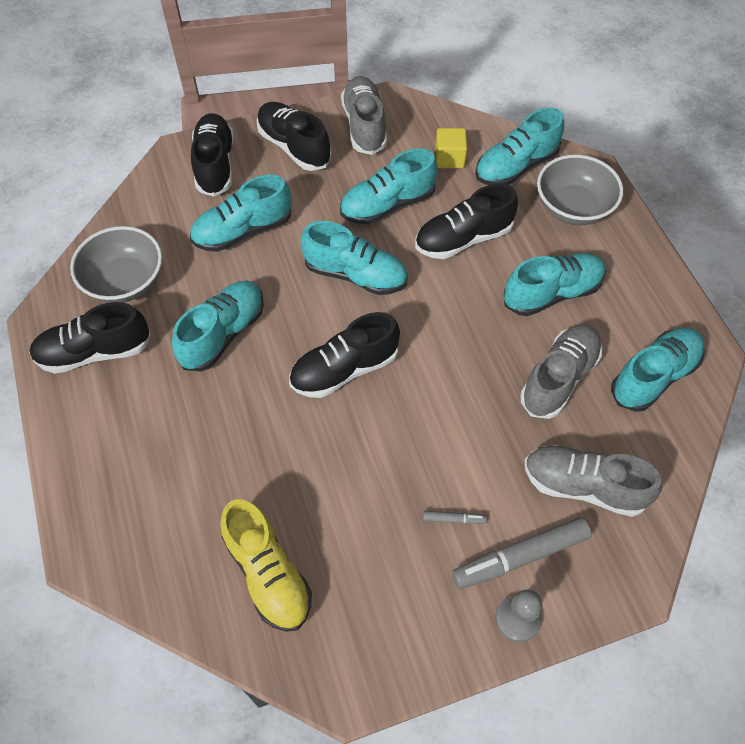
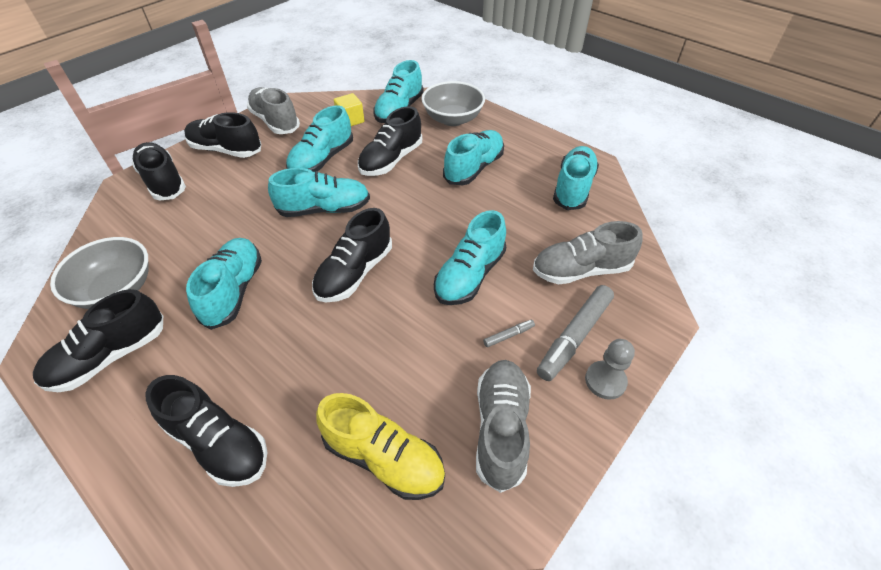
camera: 30 degrees left, 10 degrees down
(145, 483) = (218, 443): none -> black shoe
(243, 231) = (212, 215): turquoise shoe -> turquoise shoe (469, 275)
(559, 378) = (515, 213): grey shoe -> grey shoe (501, 428)

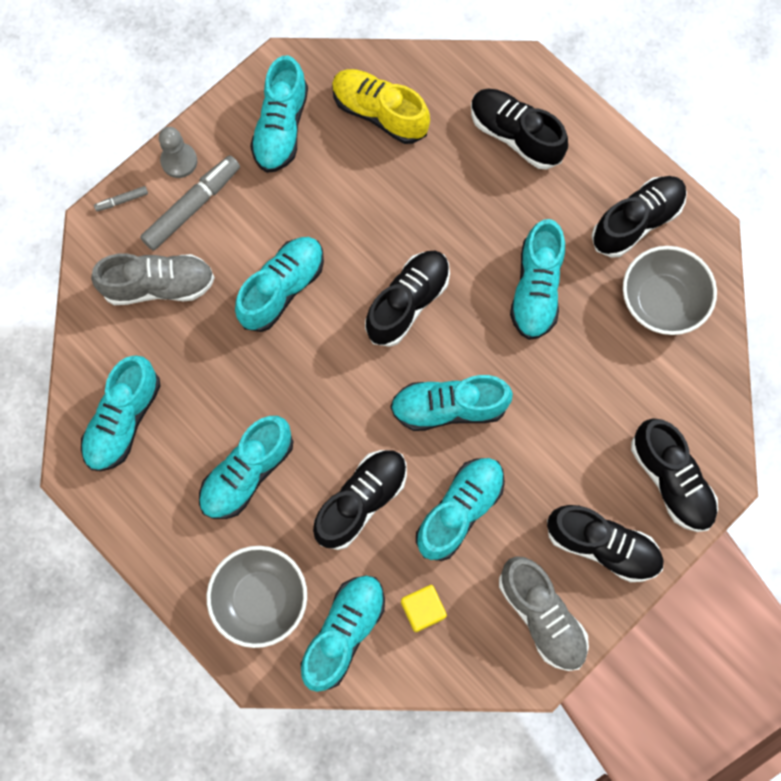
camera: 175 degrees left, 25 degrees up
(501, 428) = (281, 128): grey shoe -> turquoise shoe
(508, 335) = (256, 213): grey marker -> grey marker (122, 200)

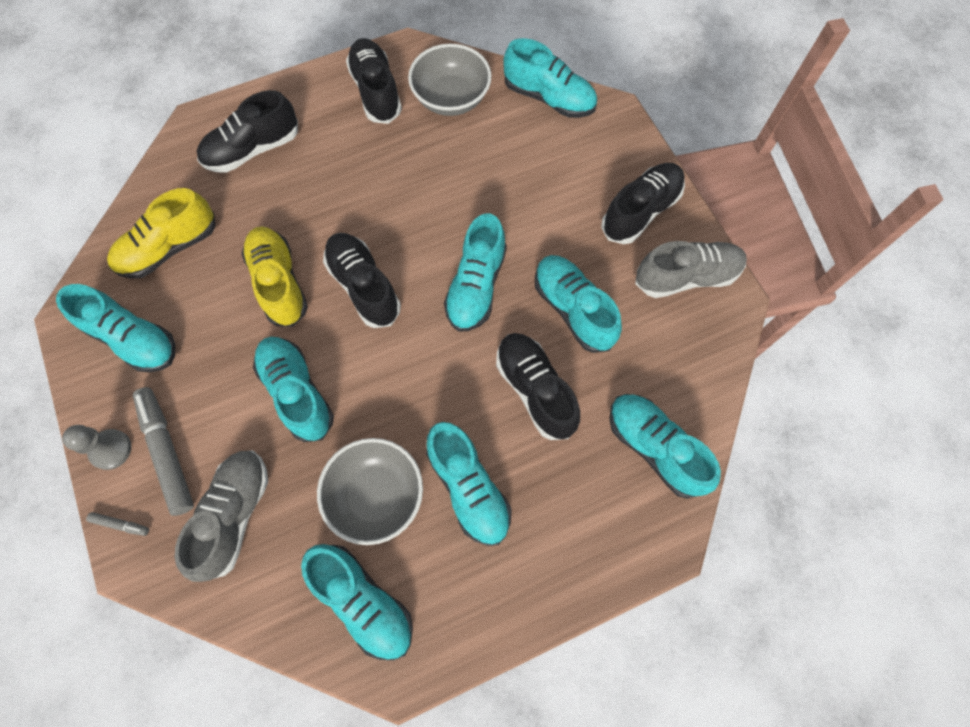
camera: 70 degrees left, 5 degrees down
(122, 200) = (120, 524): grey marker -> grey marker turned 75 degrees counterclockwise
(261, 598) = (599, 516): grey bowl -> grey bowl (376, 495)
(382, 225) = (279, 283): none -> yellow shoe
(423, 609) = (653, 371): yellow cube -> none
(536, 289) = (399, 182): turquoise shoe -> turquoise shoe (549, 98)
(670, 480) = (602, 145): black shoe -> none

